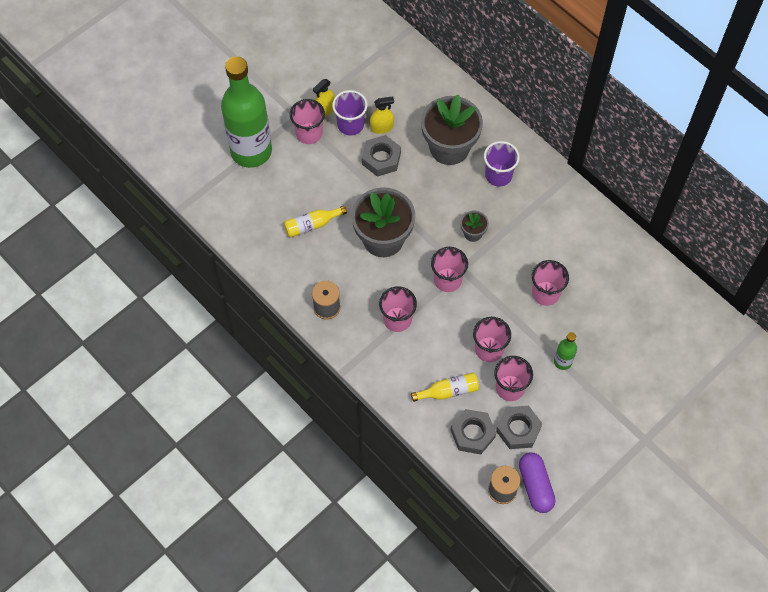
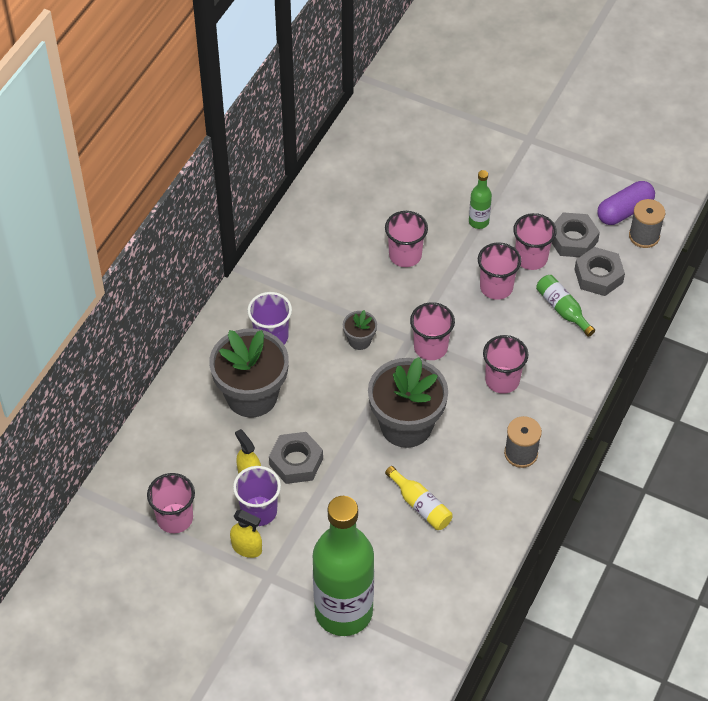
camera: 110 degrees left, 10 degrees down
(309, 133) = (290, 554): pink cup -> pink cup (175, 518)
(448, 391) = (562, 309): yellow bottle -> green bottle

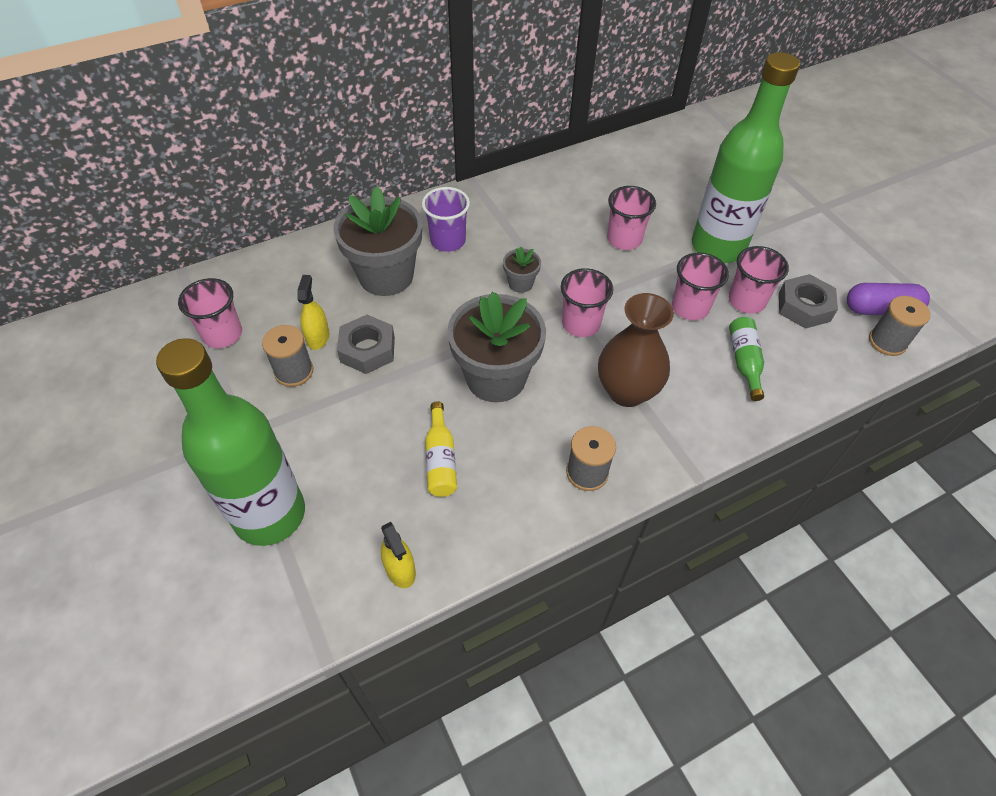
camera: 35 degrees right, 0 degrees up
(247, 548) = (251, 396): yellow spray bottle -> yellow spray bottle (400, 569)
(259, 511) = (294, 371): purple cup -> grey spool
(478, 222) = (717, 247): green bottle -> green bottle, size x2.43
(502, 380) = (627, 391): pink cup -> brown vase
(598, 276) = (808, 352): grey nut -> none

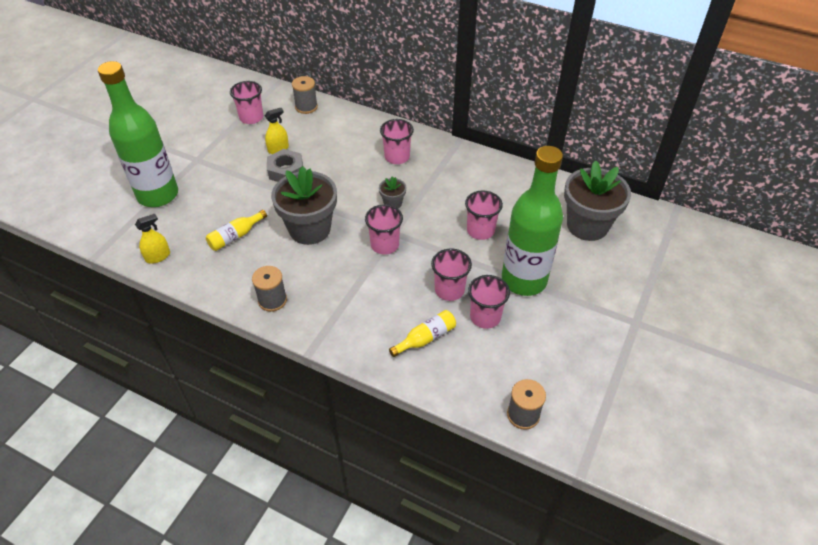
camera: 55 degrees right, 5 degrees down
(294, 371) = (249, 154): grey spool -> grey spool (306, 107)
(386, 276) = (345, 148): grey flower pot -> grey flower pot (587, 225)
(400, 569) = (158, 256): yellow spray bottle -> yellow spray bottle turned 150 degrees counterclockwise
(448, 241) = (397, 157): purple cup -> pink cup
(627, 391) = (348, 290): brown vase -> none
(744, 361) = (426, 338): green bottle -> yellow bottle
(804, 307) = (511, 351): grey nut -> none
(880, 309) = (554, 399): purple capsule -> none

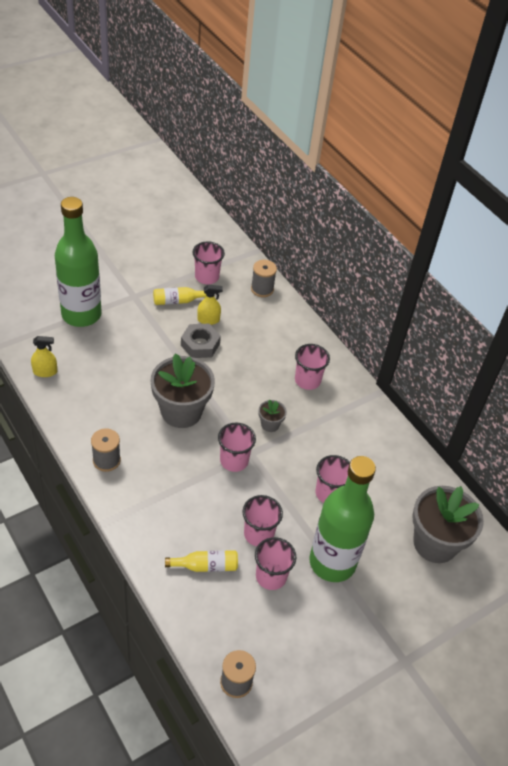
camera: 25 degrees right, 0 degrees up
(235, 236) = (117, 385): yellow bottle -> yellow bottle (178, 301)

